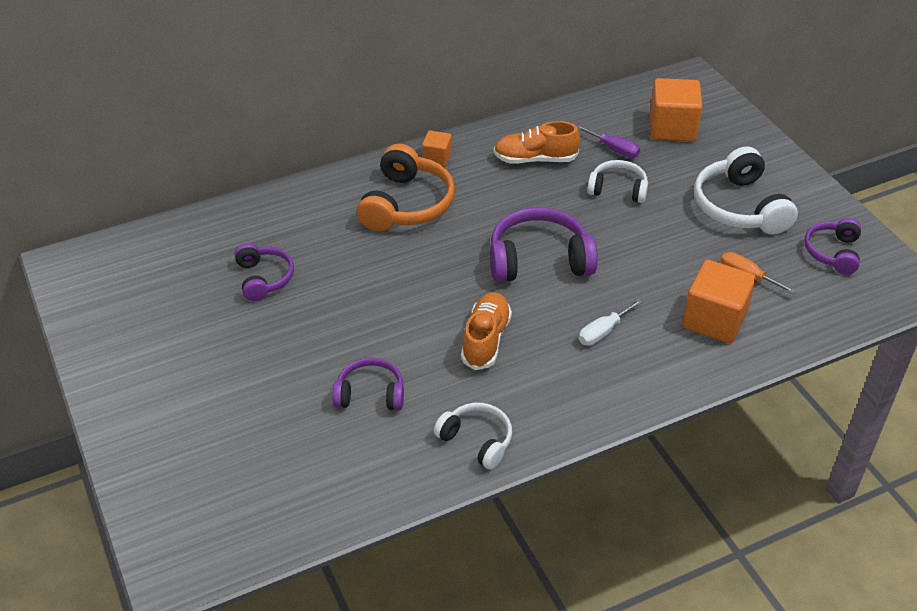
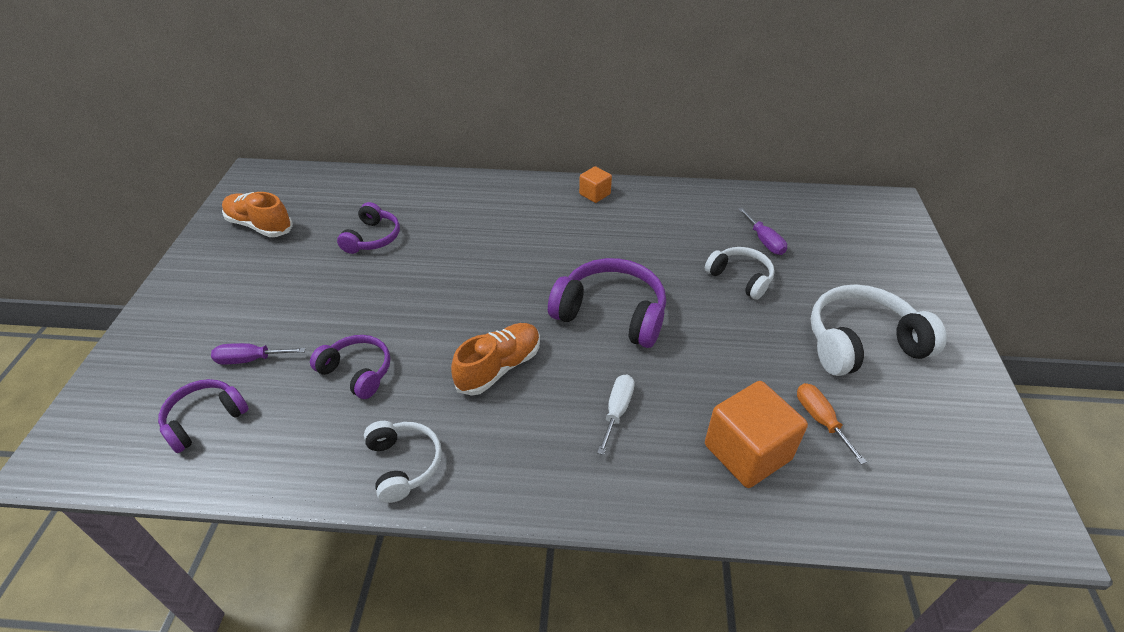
camera: 30 degrees right, 0 degrees up
(263, 426) = (250, 359): none -> purple screwdriver
(406, 204) = (536, 222): orange headphones -> none
(535, 159) = (681, 224): orange shoe -> orange shoe (260, 225)
(603, 332) = (617, 411): white screwdriver -> white screwdriver turned 120 degrees clockwise
(672, 128) = (839, 242): orange cube -> none
(739, 207) = (861, 343): white headphones -> white headphones turned 60 degrees clockwise
(833, 252) = (946, 437): purple headphones -> purple headphones (205, 419)

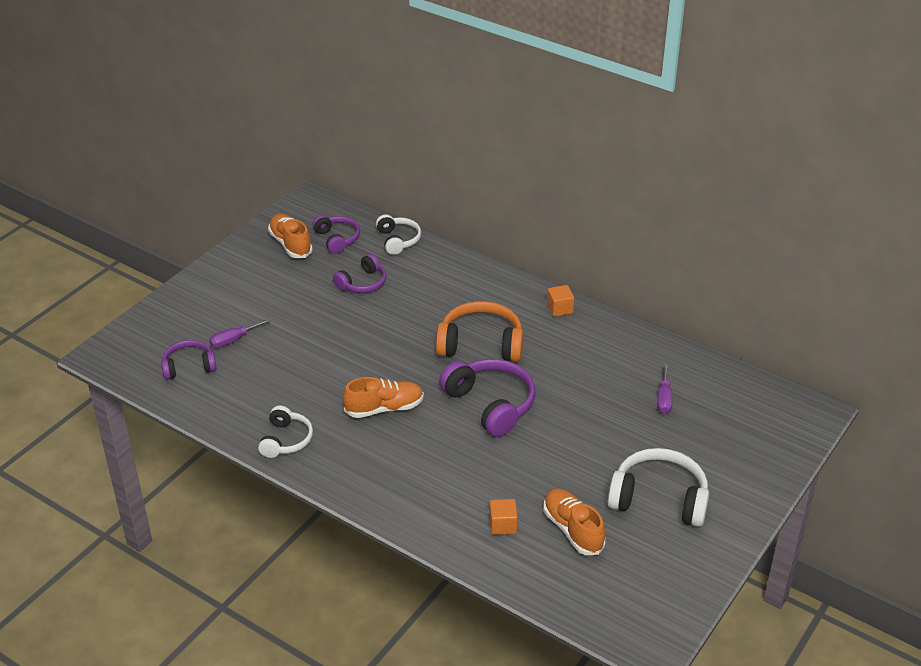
camera: 30 degrees right, 5 degrees down
(250, 359) = (233, 340): purple screwdriver -> purple screwdriver turned 60 degrees counterclockwise
(357, 372) = (293, 374): purple headphones -> purple headphones (337, 239)
(548, 255) = (481, 344): none -> orange headphones
(617, 411) = (439, 466): white screwdriver -> none
(740, 278) = (614, 418): white headphones -> white headphones (398, 240)
(747, 452) = (503, 525): orange cube -> orange cube, size x0.53
(820, 420) = (572, 530): orange screwdriver -> orange shoe

